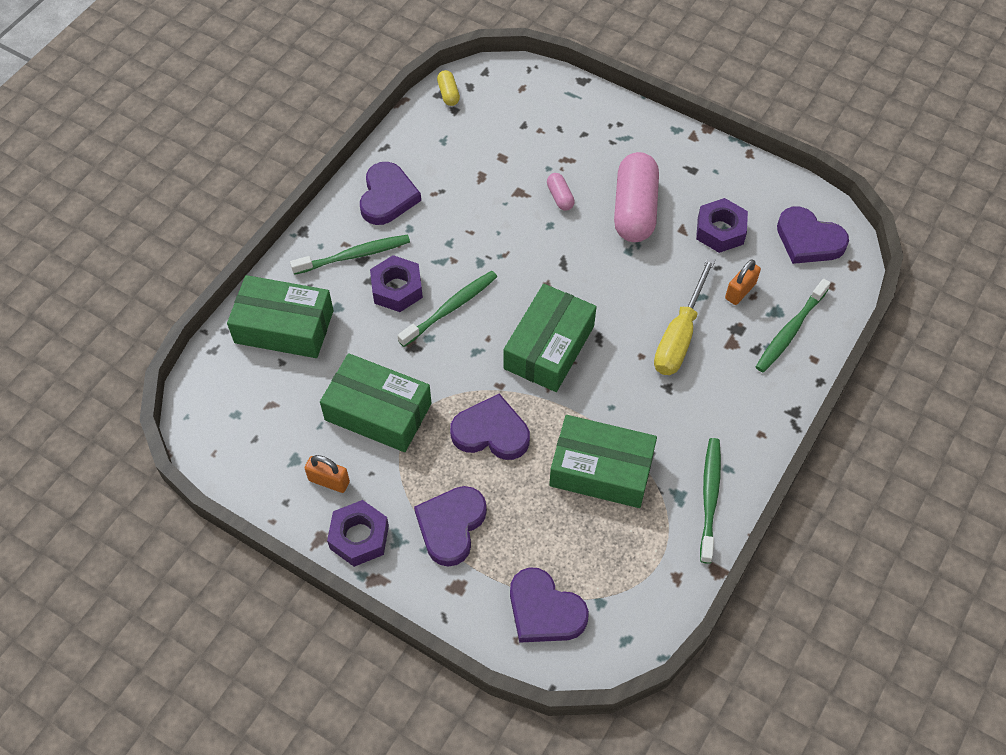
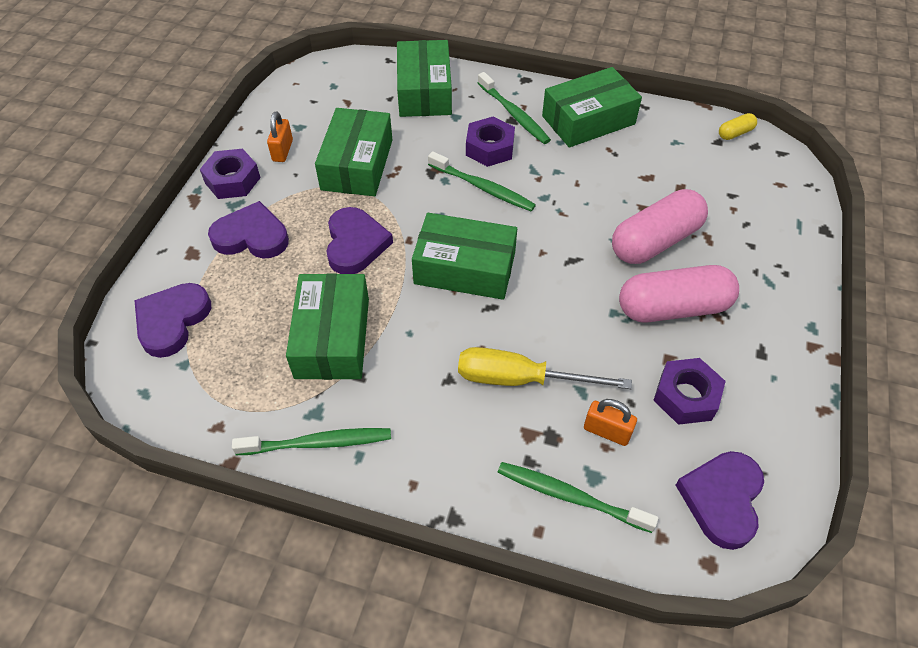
camera: 75 degrees right, 5 degrees down
(387, 197) = (588, 120): purple heart -> green box
(560, 197) = (655, 241): pink capsule -> pink capsule, size x2.27

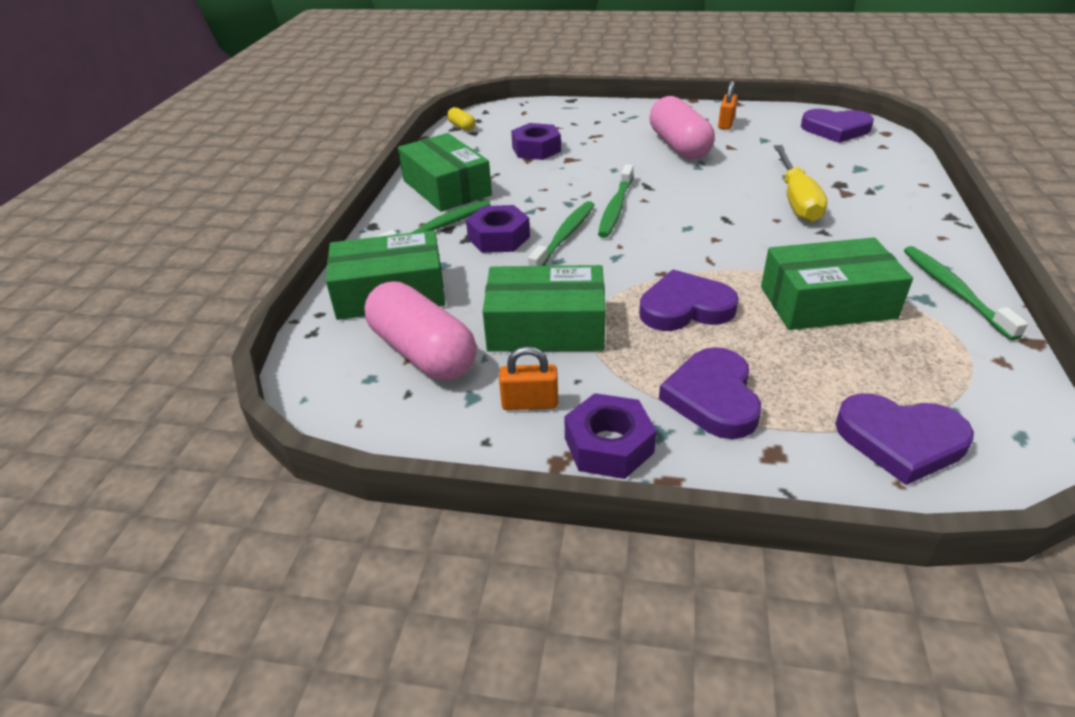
camera: 95 degrees left, 15 degrees down
(465, 268) = (685, 236): green box -> none
(571, 497) = (884, 174): green toothbrush -> green toothbrush (616, 207)
(607, 431) = (816, 165): orange padlock -> orange padlock (726, 124)
(655, 241) = (608, 154): pink capsule -> pink capsule (423, 352)
(686, 396) = (761, 140): purple nut -> purple nut (536, 149)

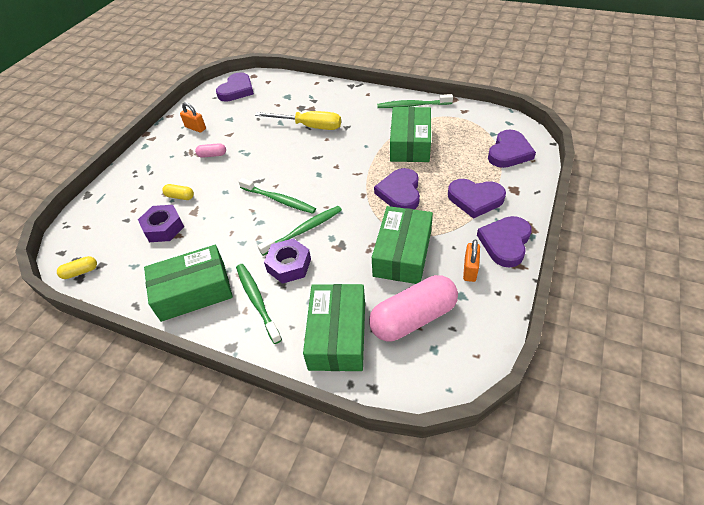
camera: 75 degrees left, 10 degrees up
(564, 236) = (303, 230): green toothbrush -> green toothbrush turned 105 degrees clockwise
(591, 145) = (180, 196): none -> yellow capsule
(608, 445) = (505, 243): purple nut -> purple heart
(679, 146) = (212, 155): pink capsule -> pink capsule, size x0.44

